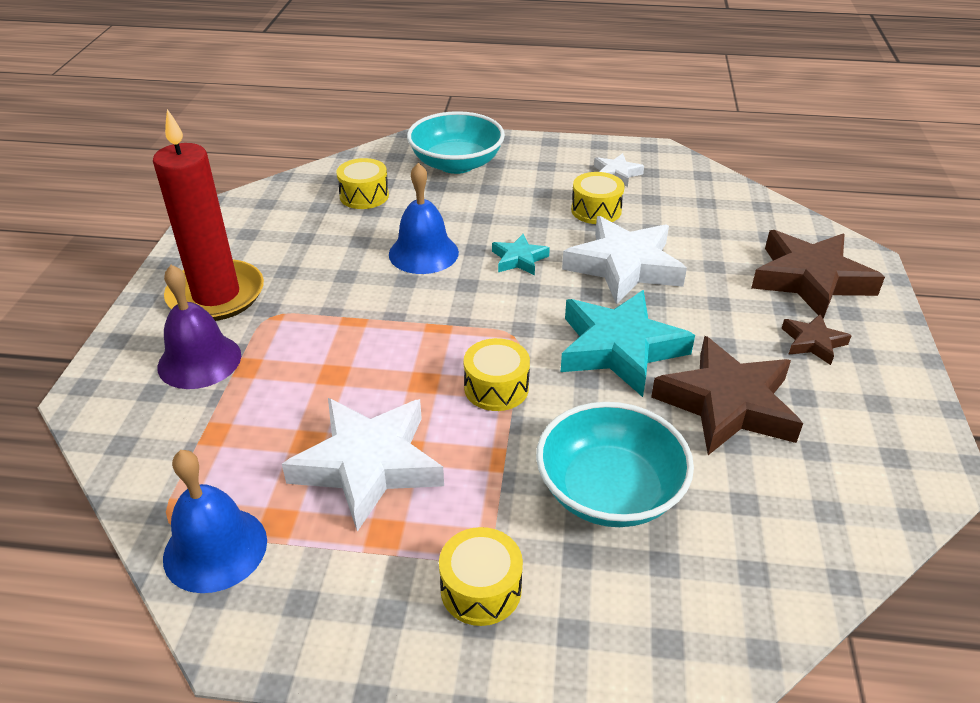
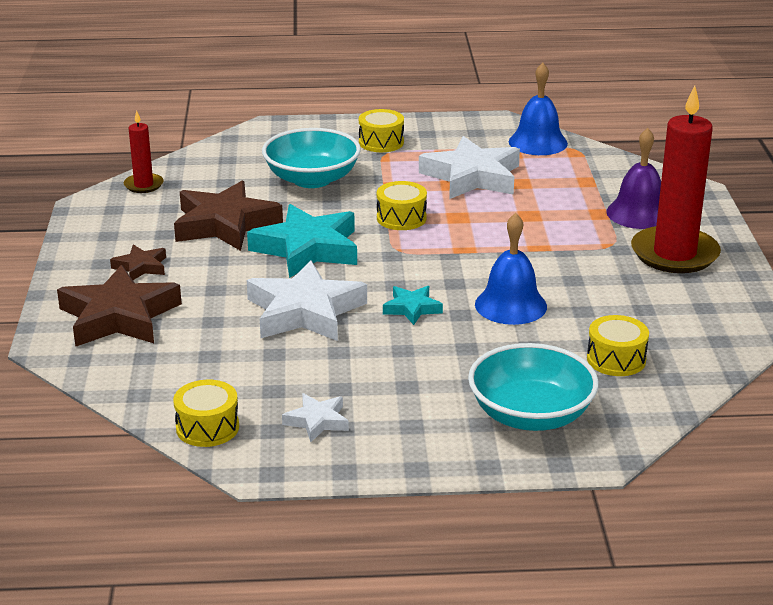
camera: 170 degrees right, 10 degrees down
(596, 210) = (339, 368): yellow drum -> yellow drum (207, 427)
(873, 511) = (143, 185): none -> red candle

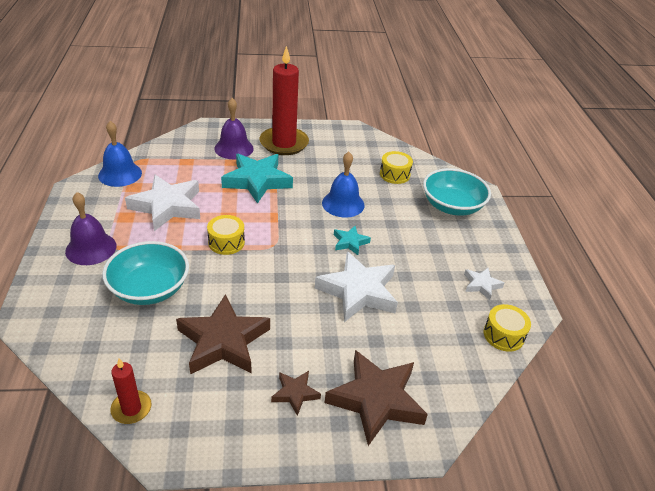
camera: 95 degrees left, 10 degrees up
(307, 249) = (269, 291): turquoise star -> turquoise star (257, 181)
(381, 142) = (91, 248): yellow drum -> purple bell

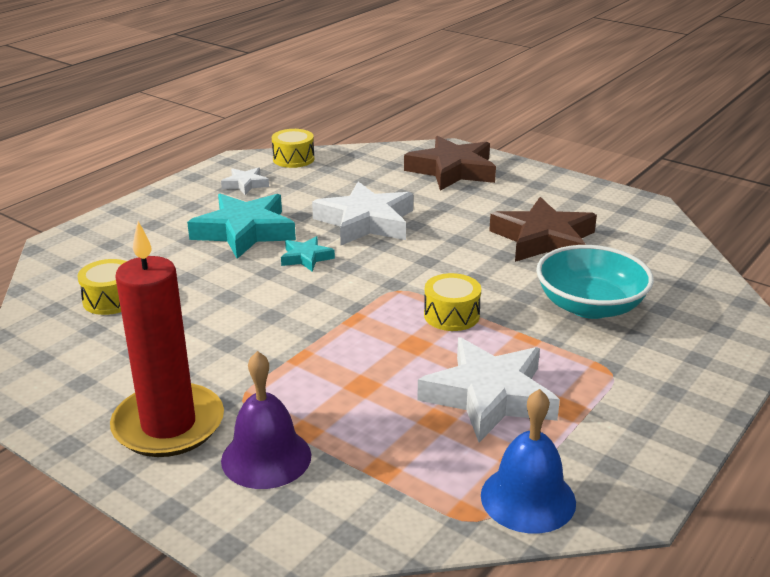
camera: 135 degrees left, 10 degrees down
(91, 248) = (644, 382): purple bell -> none
(131, 409) = (663, 232): red candle -> none
(257, 181) = (309, 376): turquoise star -> turquoise star (245, 231)
(295, 393) = (512, 193): brown star -> none
(343, 204) = (243, 296): blue bell -> none
(452, 206) = (127, 241): turquoise bowl -> none

